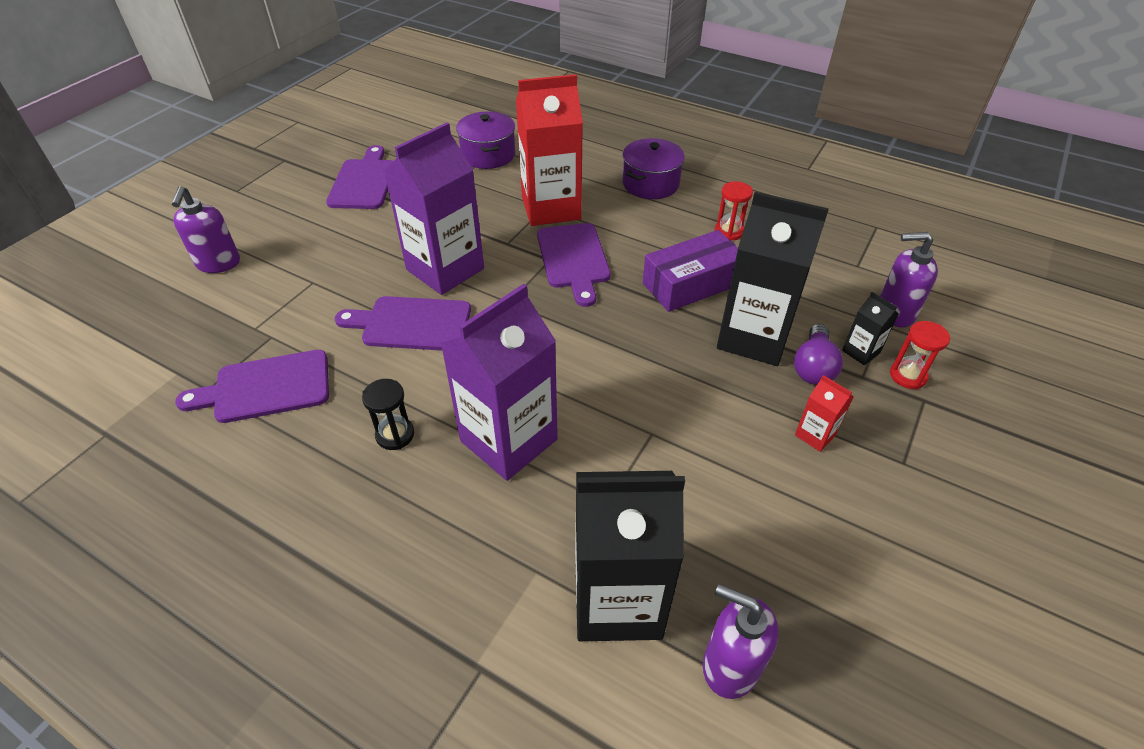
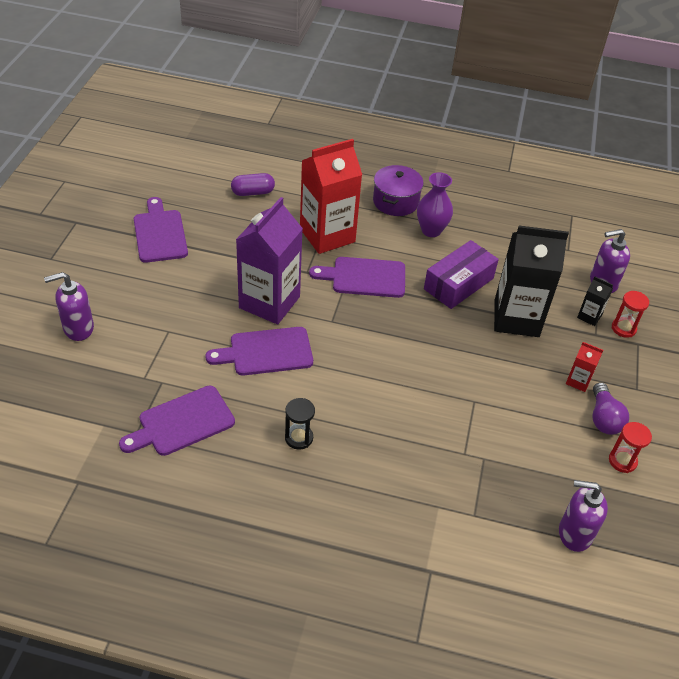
camera: 20 degrees left, 0 degrees up
(218, 263) = (78, 328): purple soap dispenser -> purple soap dispenser turned 90 degrees clockwise
(488, 155) = (253, 192): purple pot -> purple capsule
(509, 440) = (380, 425): purple carton -> none
(573, 259) = (364, 277): purple cutting board -> purple cutting board turned 120 degrees clockwise
(617, 600) = (495, 512): black carton -> none
(681, 219) = (431, 230): none -> purple vase
(729, 232) = (469, 235): red hourglass -> red hourglass (622, 461)
(813, 367) = (562, 333): purple light bulb -> purple light bulb (603, 418)

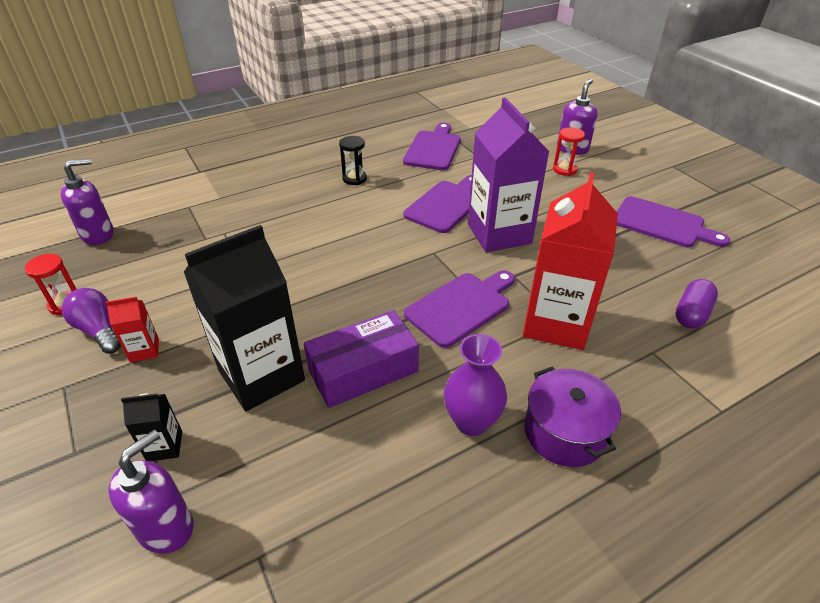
camera: 140 degrees right, 5 degrees down
(458, 284) = (363, 370): purple box -> purple box turned 60 degrees clockwise
(623, 328) = (104, 462): red hourglass -> red hourglass (564, 169)

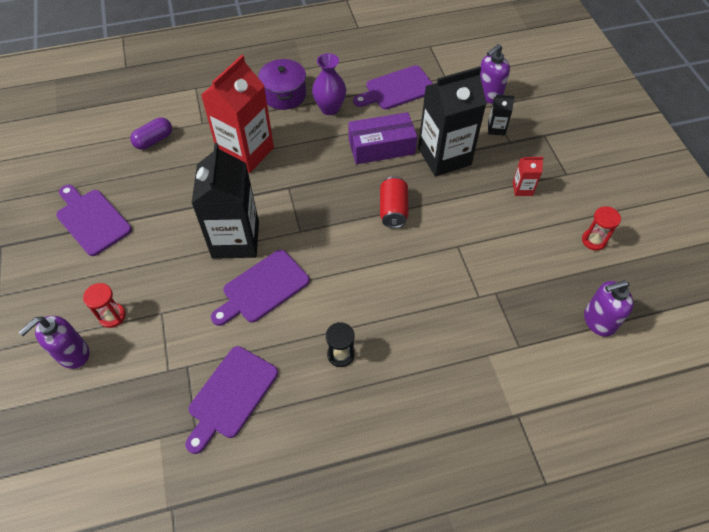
camera: 165 degrees left, 15 degrees up
(99, 330) = (559, 211): purple light bulb -> none
(328, 291) = (393, 210): none -> red can
(461, 307) = (302, 177): purple cutting board -> purple cutting board (397, 89)
(499, 233) = (235, 239): purple carton -> black carton

